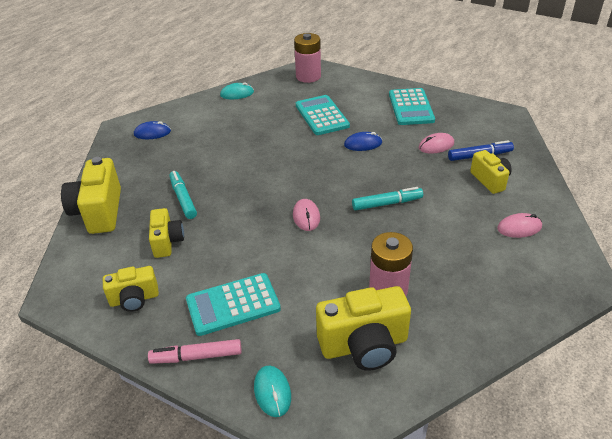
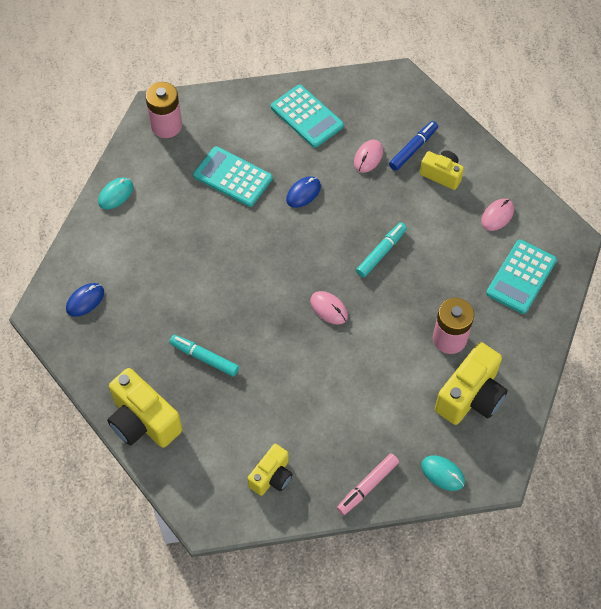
camera: 40 degrees left, 20 degrees up
(167, 242) = (239, 409): yellow camera -> none
(233, 304) = (351, 428): turquoise calculator -> turquoise calculator (521, 277)

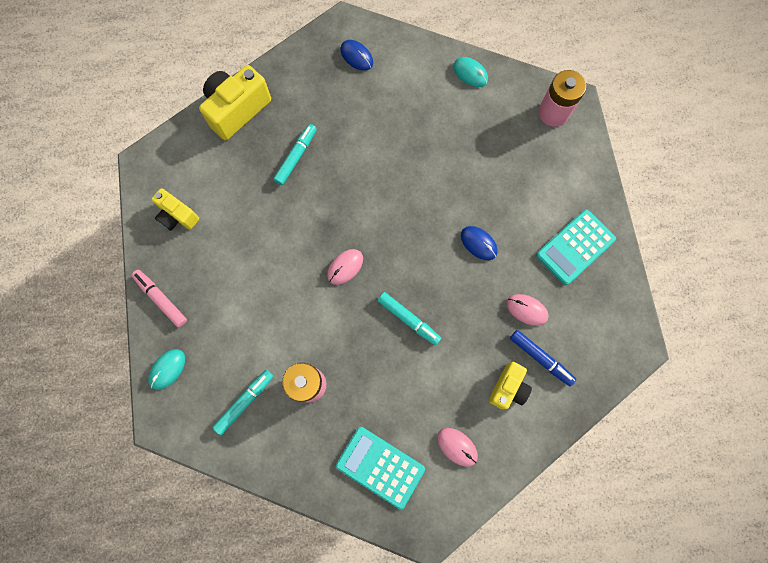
camera: 90 degrees right, 15 degrees up
(233, 177) = (495, 176): turquoise calculator -> none
(470, 396) = (245, 402): yellow camera -> turquoise marker

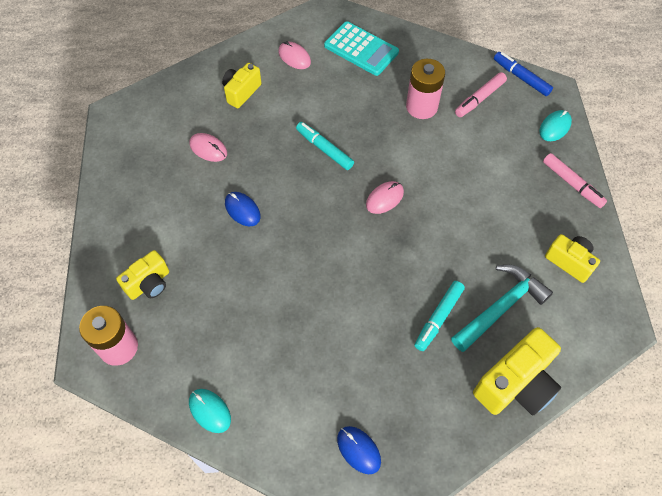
camera: 175 degrees left, 15 degrees down
(243, 170) = (500, 307): none -> turquoise hammer
(245, 402) = (479, 99): turquoise marker -> pink marker
(540, 358) = (206, 111): blue marker -> blue marker (521, 77)
(544, 166) = (149, 284): none -> yellow camera
(575, 247) = (143, 199): turquoise calculator -> none

